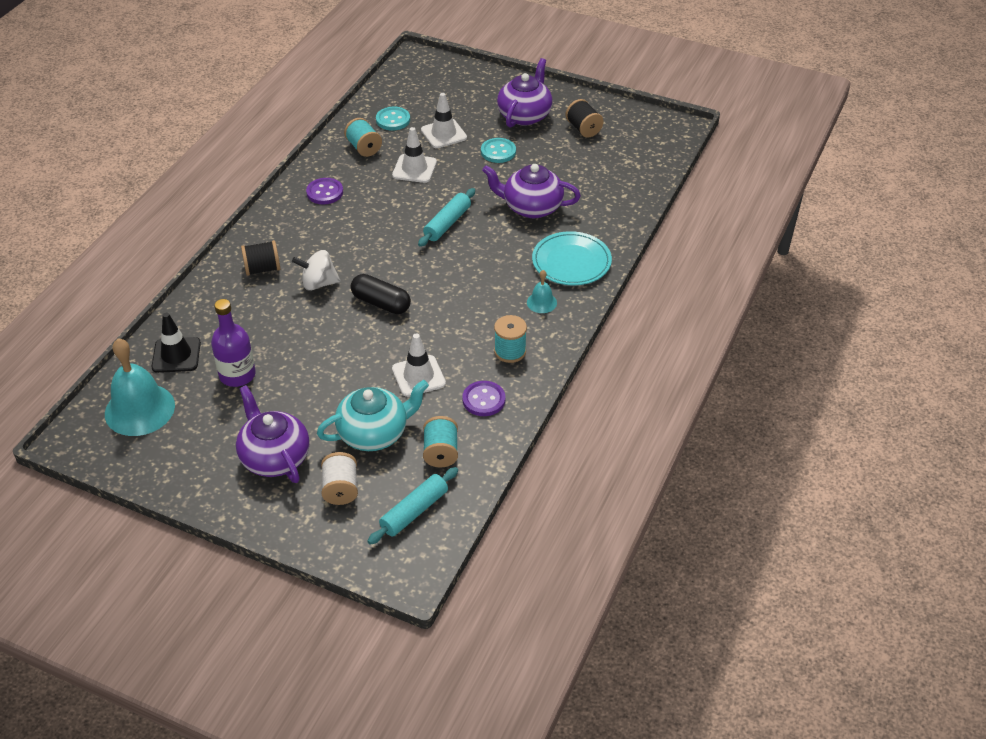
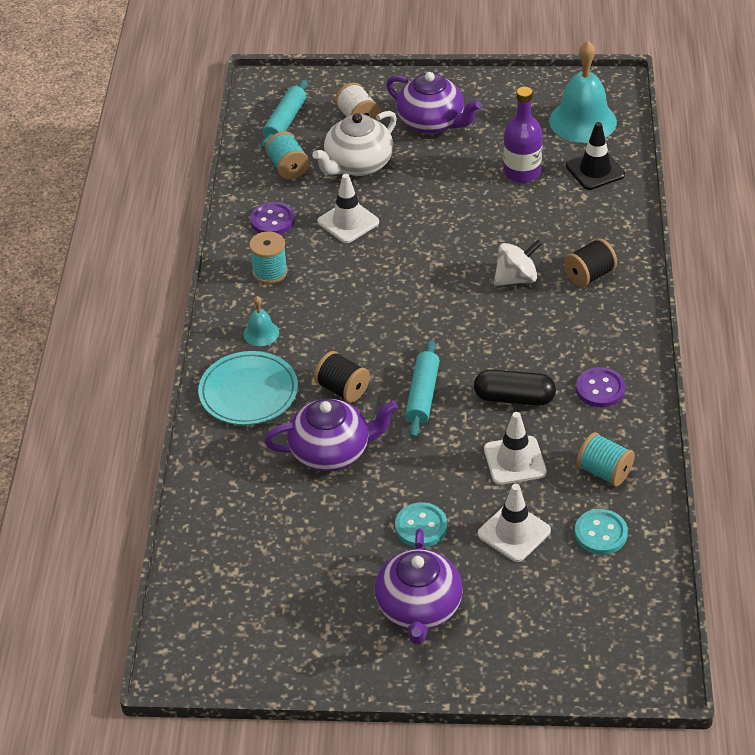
camera: 160 degrees right, 0 degrees up
(374, 433) = (358, 164): turquoise teapot -> white teapot
(381, 303) = (434, 279): black capsule -> black capsule (514, 398)
(583, 129) = (320, 611): black spool -> black spool (342, 389)

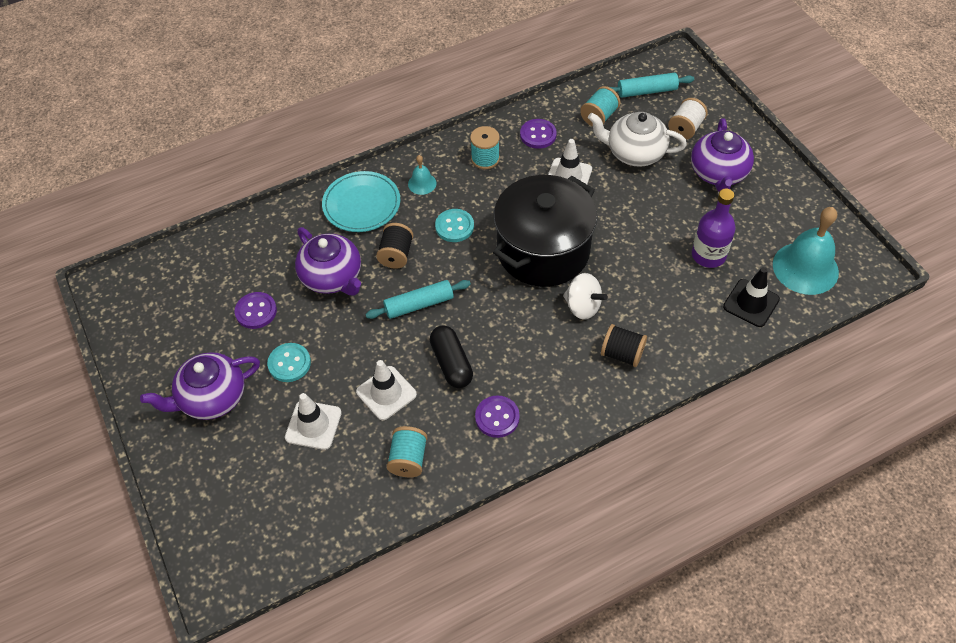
camera: 60 degrees right, 10 degrees up
(328, 533) = (256, 311): none -> purple button
(427, 278) = (543, 251): none -> black pot
(600, 533) = (342, 485): turquoise button -> turquoise button (454, 226)

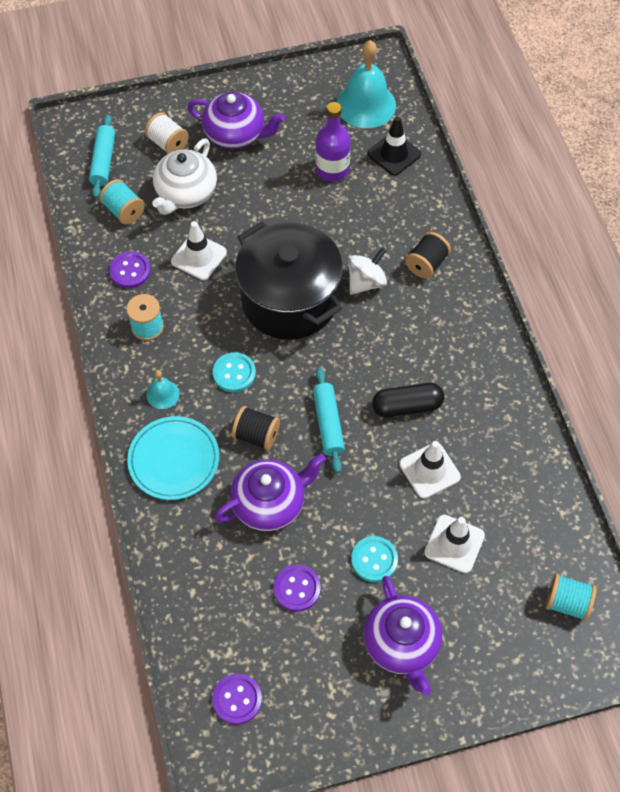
camera: 80 degrees left, 5 degrees up
(408, 459) = (507, 462): turquoise spool -> turquoise spool (567, 603)
(497, 417) = (475, 378): purple button -> purple button (237, 699)

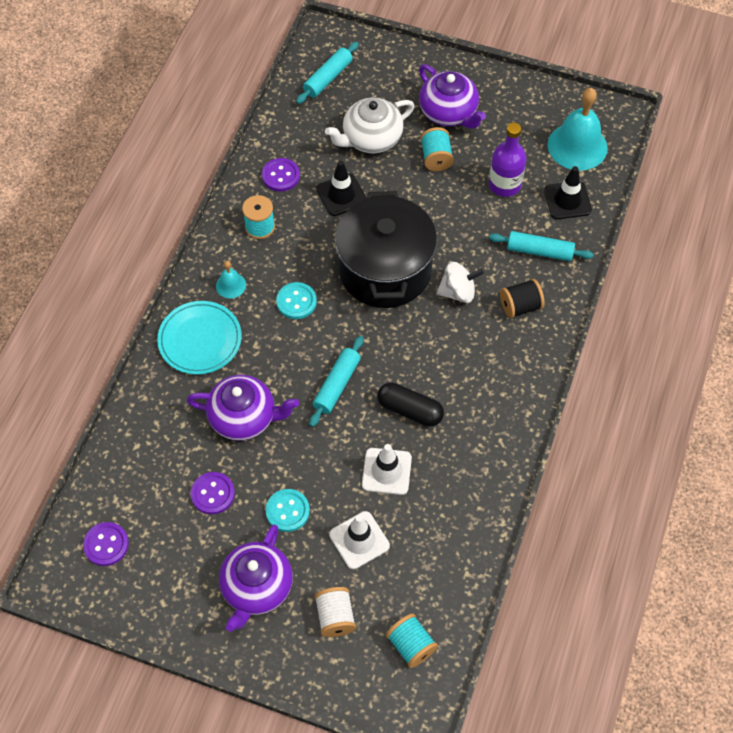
camera: 35 degrees right, 0 degrees up
(124, 211) = (313, 126): turquoise spool -> turquoise spool (436, 158)
(168, 143) = (389, 91): white spool -> white spool (335, 617)
(199, 257) = (341, 195): white traffic cone -> black traffic cone
(256, 435) = (275, 359): black spool -> none
(405, 209) = (539, 251): none -> turquoise rolling pin

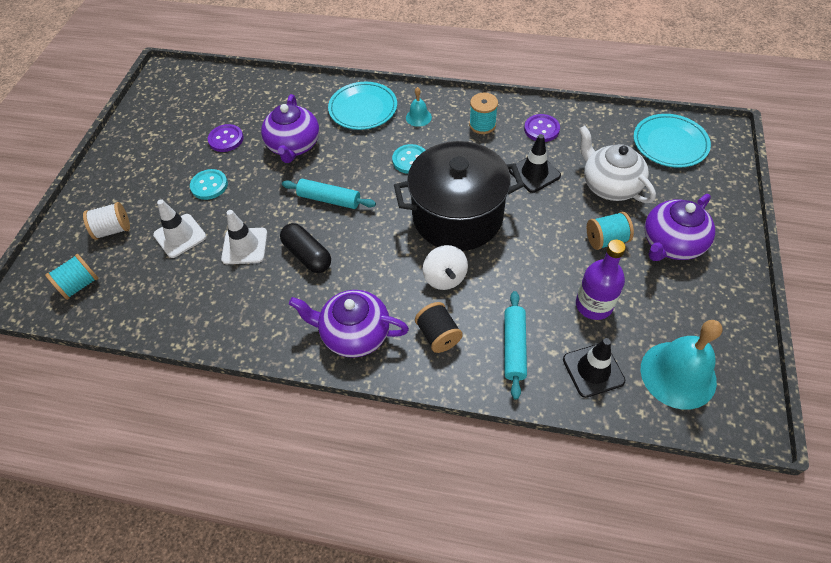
camera: 85 degrees right, 5 degrees down
(106, 544) = (187, 92): purple button -> none
(256, 588) = (145, 177): purple teapot -> purple teapot (354, 334)
(328, 78) = (670, 143): turquoise rolling pin -> turquoise plate
(410, 410) = (307, 255): black capsule -> black capsule turned 60 degrees counterclockwise

